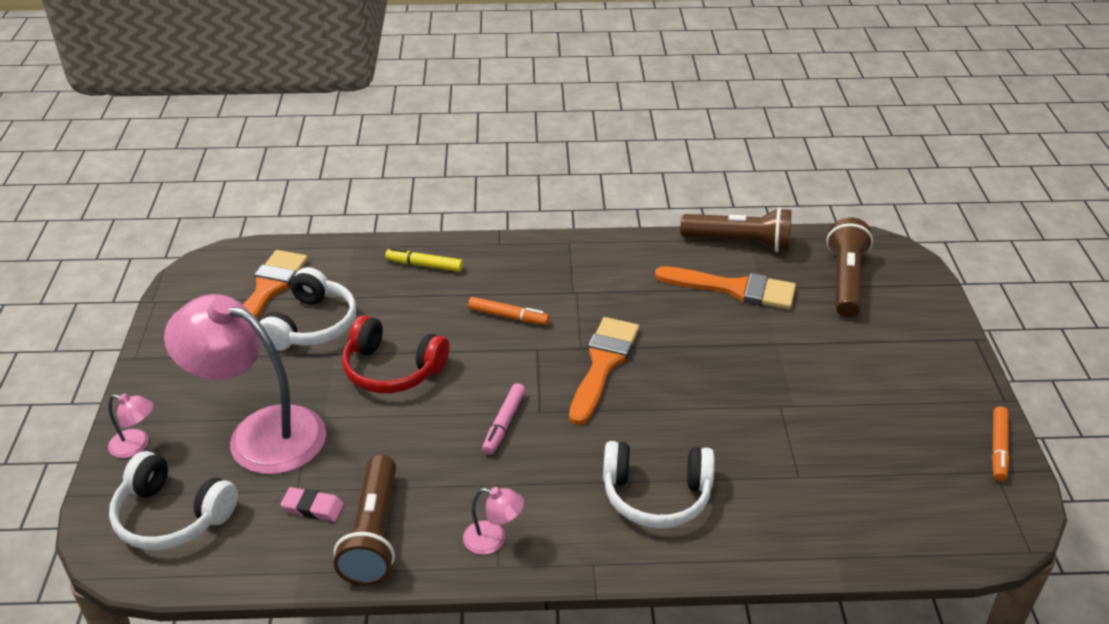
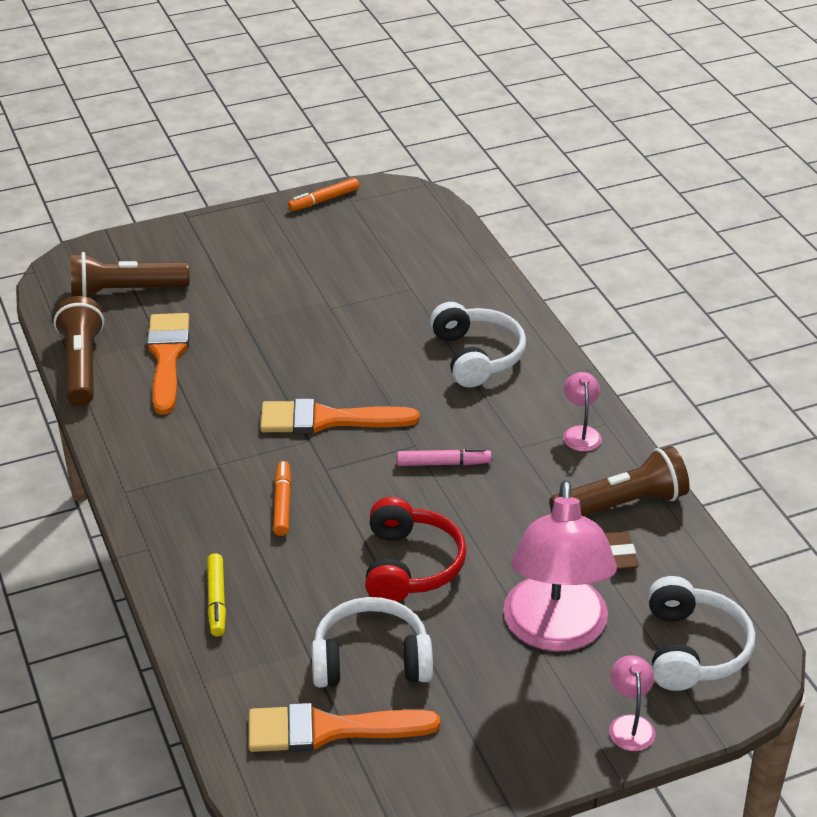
camera: 110 degrees left, 0 degrees up
(313, 507) = (619, 554): pink eraser -> brown eraser
(998, 448) = (324, 200): orange marker -> orange marker turned 150 degrees clockwise

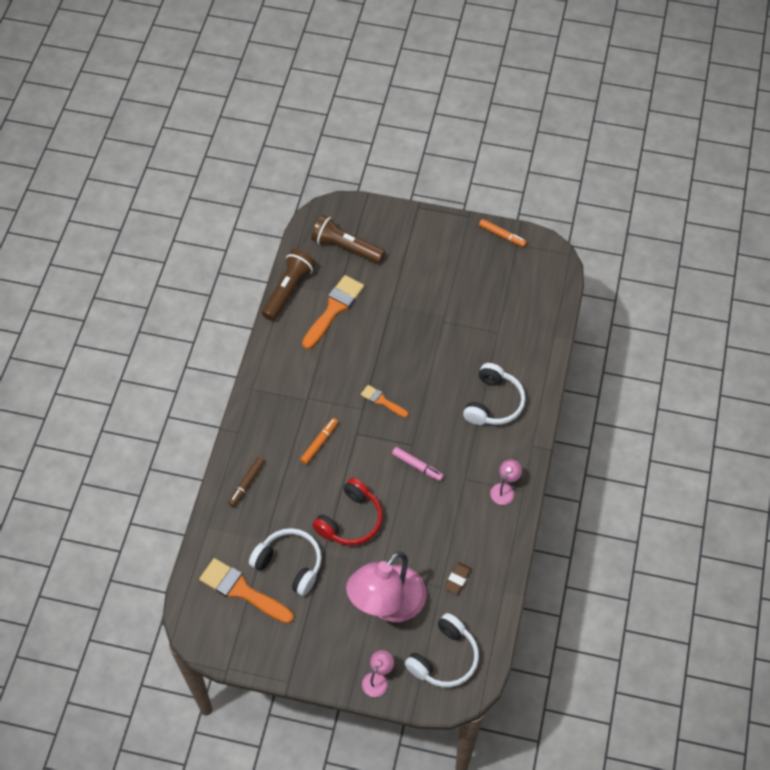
camera: 35 degrees right, 20 degrees up
(217, 600) = (246, 484): yellow marker -> brown marker
(324, 200) = (502, 235): orange marker -> orange marker turned 150 degrees counterclockwise
(327, 420) = (382, 401): orange brush -> orange brush, size x0.55
(622, 505) = (485, 549): brown flashlight -> none

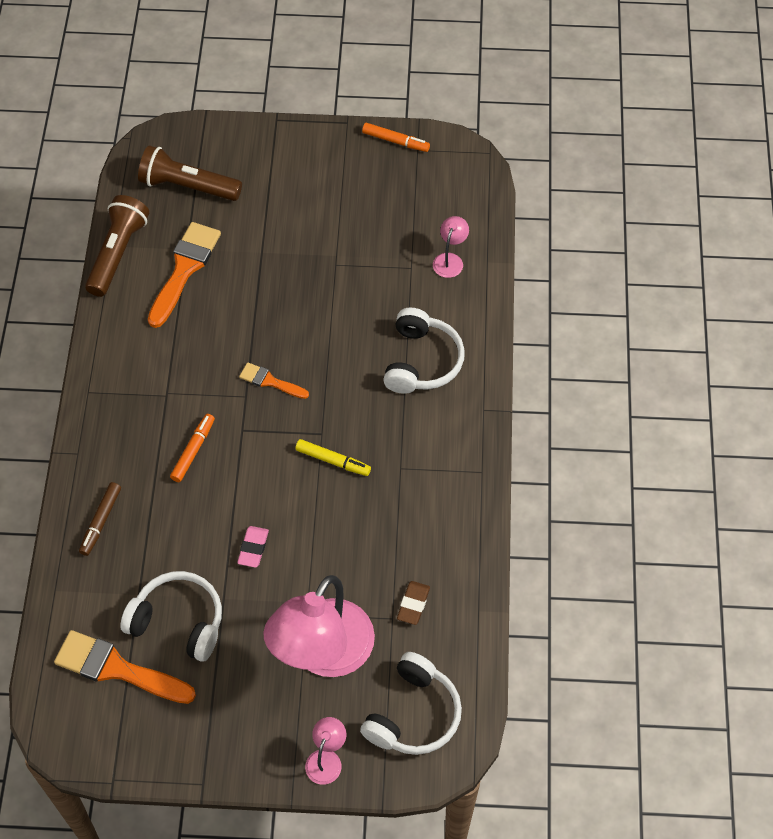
camera: 10 degrees left, 0 degrees up
(350, 520) = (253, 548): red headphones -> pink eraser
(417, 466) = (333, 461): pink marker -> yellow marker
(504, 489) = (456, 474): pink lamp -> pink lamp (450, 260)

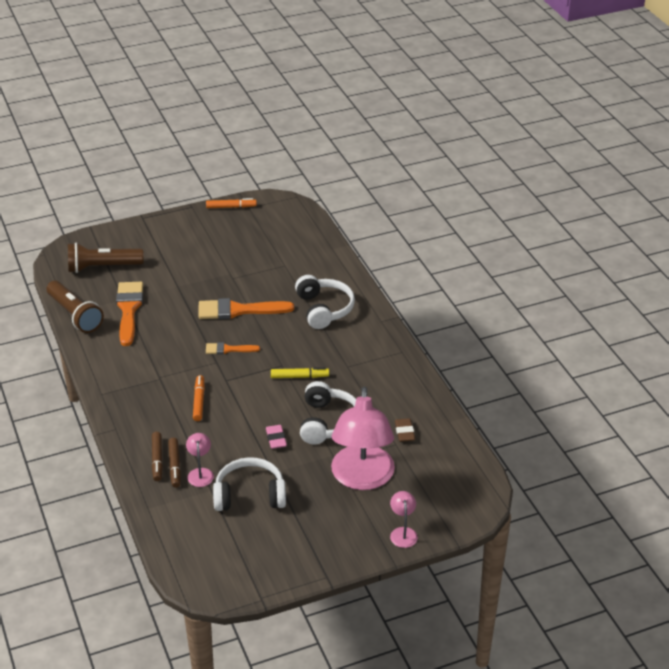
camera: 25 degrees left, 20 degrees down
(116, 539) = (175, 466): none -> brown marker
(117, 669) = (223, 535): orange brush -> orange brush (238, 310)
(118, 253) = (75, 315): brown flashlight -> brown flashlight turned 150 degrees clockwise
(413, 714) = (444, 489): white headphones -> white headphones (328, 422)
(450, 260) = (307, 254): pink lamp -> pink lamp (200, 473)

